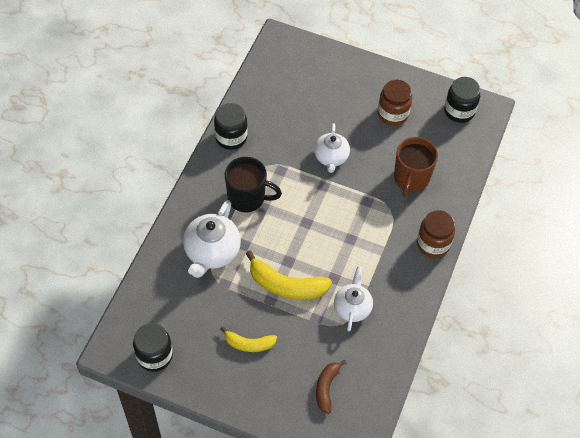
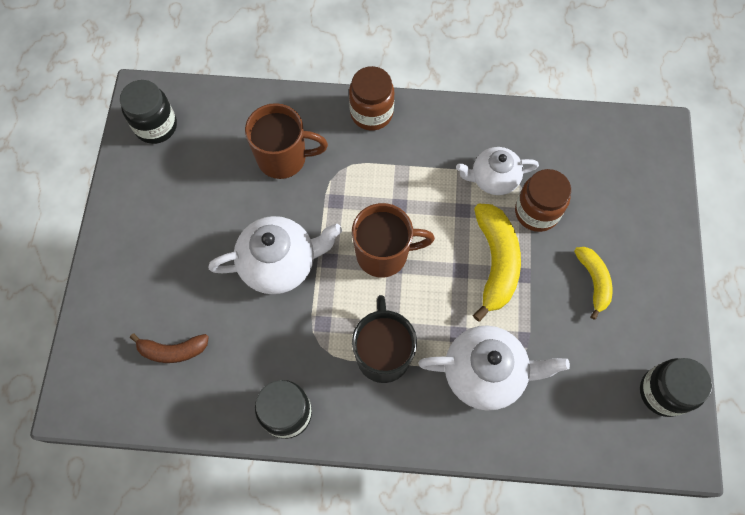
camera: 105 degrees left, 10 degrees up
(317, 218) = (384, 254): none -> brown mug
(326, 387) = (606, 179): brown banana -> brown banana (173, 350)
(331, 157) = (279, 263): white teapot -> white teapot, size x1.50
(392, 114) = (182, 204): brown jar -> brown jar (536, 212)

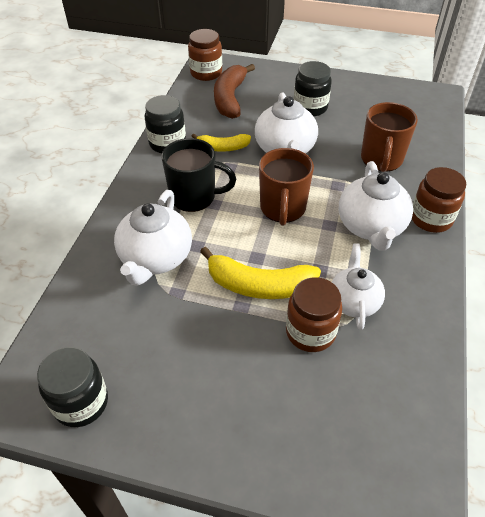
camera: 100 degrees right, 20 degrees down
(107, 399) = (206, 73): none -> brown jar
(156, 126) = (411, 99): black jar -> black jar (310, 107)
(173, 350) = (230, 98): brown banana -> brown banana, size x1.64
(394, 167) = (371, 227): none -> white teapot
(593, 281) = (220, 367): yellow banana -> yellow banana (223, 148)

